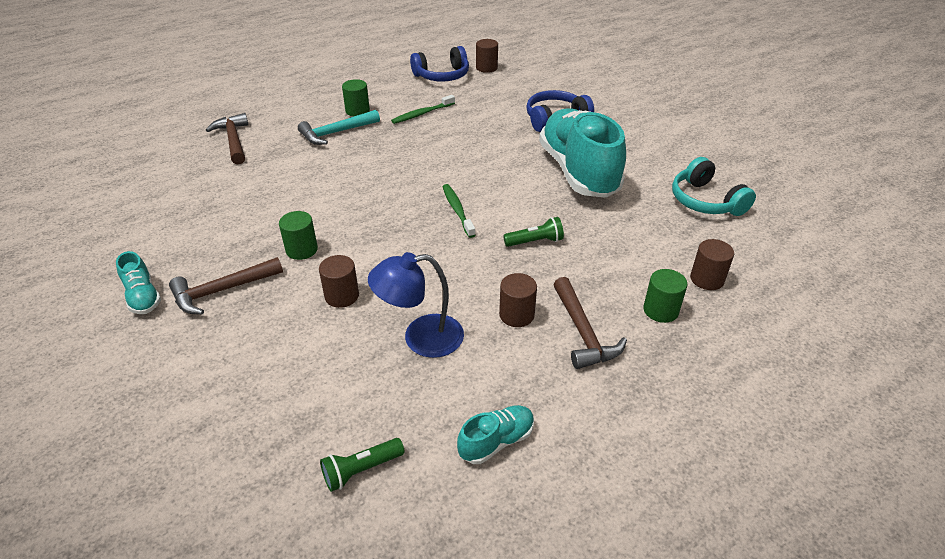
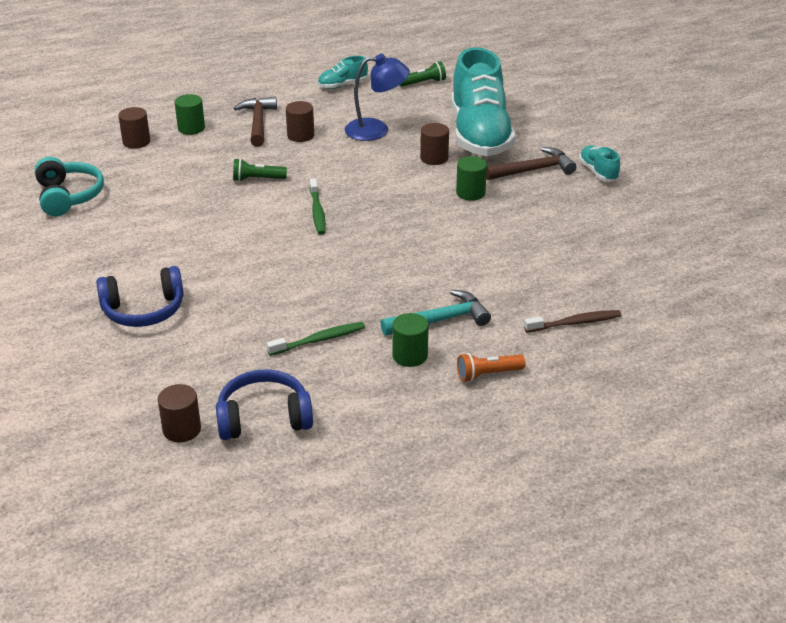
camera: 170 degrees left, 5 degrees down
(233, 140) = (575, 323): brown hammer -> brown toothbrush
(305, 106) = (487, 374): none -> orange flashlight
(578, 171) = (168, 238): turquoise shoe -> turquoise shoe (479, 135)

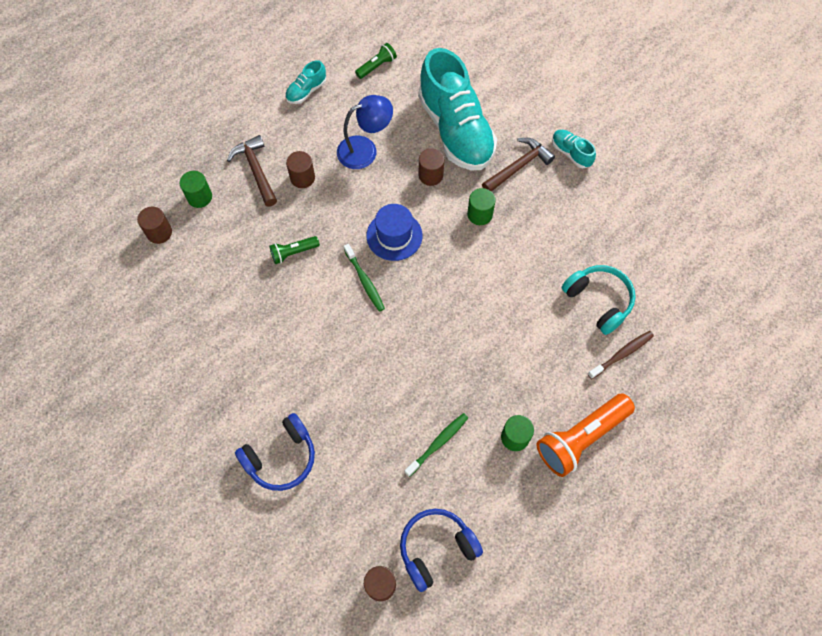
camera: 20 degrees left, 30 degrees up
(68, 196) = (138, 330): turquoise headphones -> turquoise headphones (598, 301)
(369, 189) = (394, 236): none -> blue hat
(440, 320) = (521, 386): turquoise hammer -> none
(487, 374) = (580, 438): orange flashlight -> orange flashlight, size x1.96

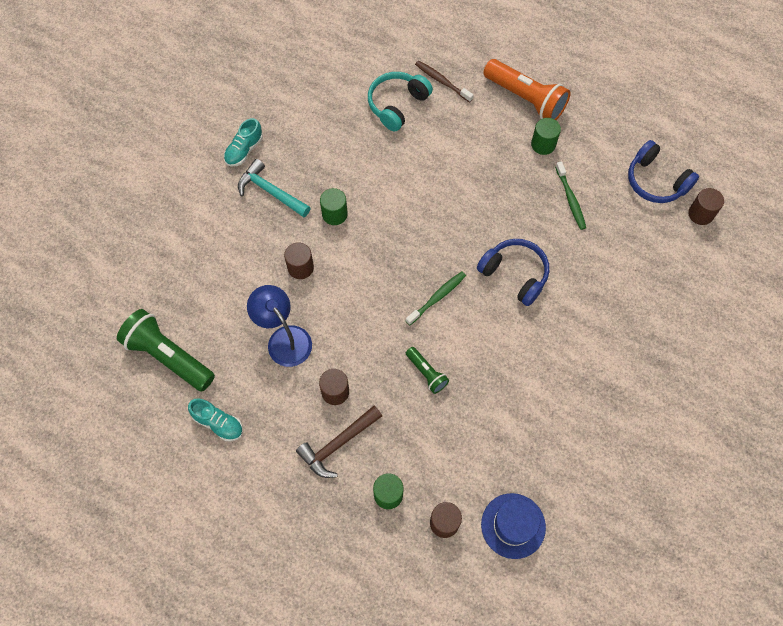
camera: 105 degrees left, 0 degrees up
(281, 457) = (632, 320): blue headphones -> blue headphones (515, 274)
(377, 66) = (168, 356): green flashlight -> green flashlight, size x1.96
(394, 236) = (380, 284): blue hat -> blue hat (513, 525)
(438, 443) = (570, 199): green toothbrush -> green toothbrush turned 135 degrees counterclockwise
(455, 130) = (239, 257): turquoise shoe -> none
(518, 166) = (270, 191): brown hammer -> turquoise hammer

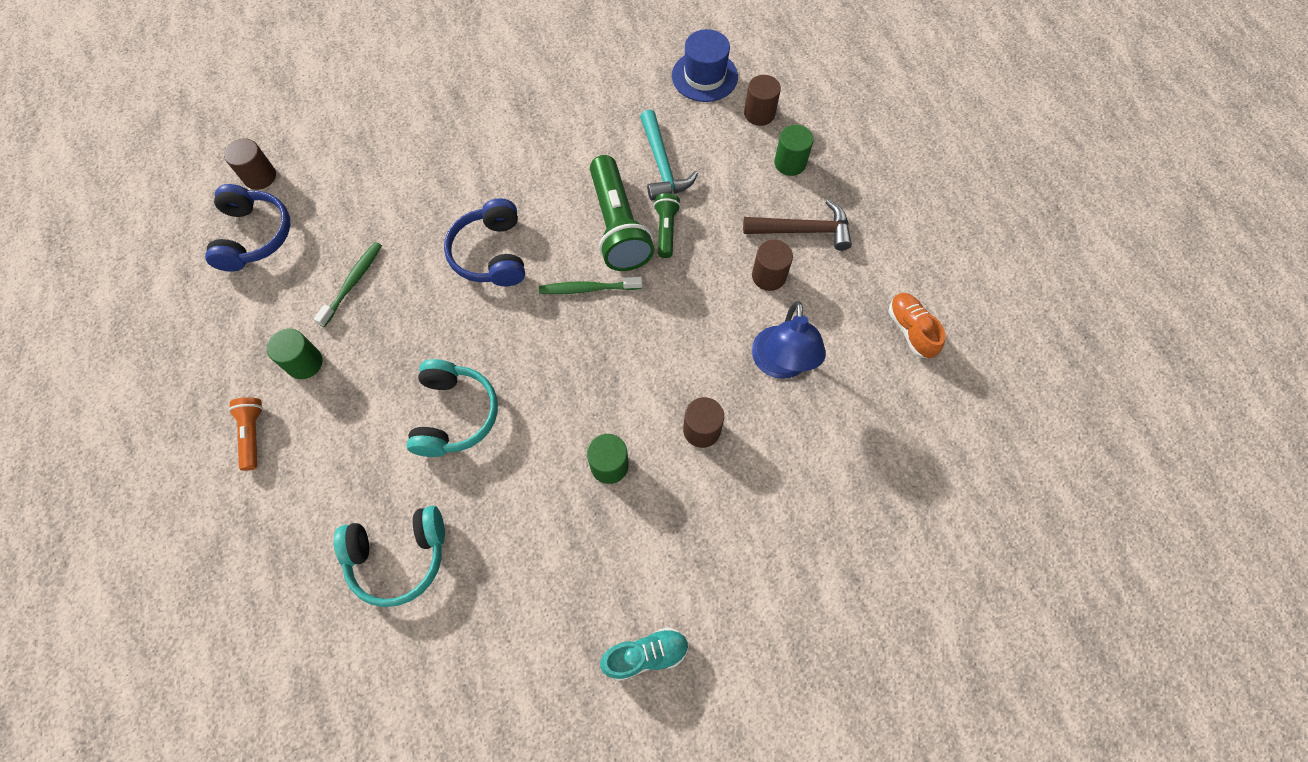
camera: 140 degrees left, 0 degrees up
(168, 356) = (924, 439): green flashlight -> green flashlight (618, 226)
(218, 423) = (910, 330): turquoise shoe -> orange shoe
(270, 191) = (660, 559): turquoise hammer -> turquoise hammer (662, 165)
(438, 178) = (454, 415): none -> turquoise headphones
(442, 81) = (312, 544): brown toothbrush -> none
(526, 99) = (253, 434): orange flashlight -> orange flashlight, size x0.51

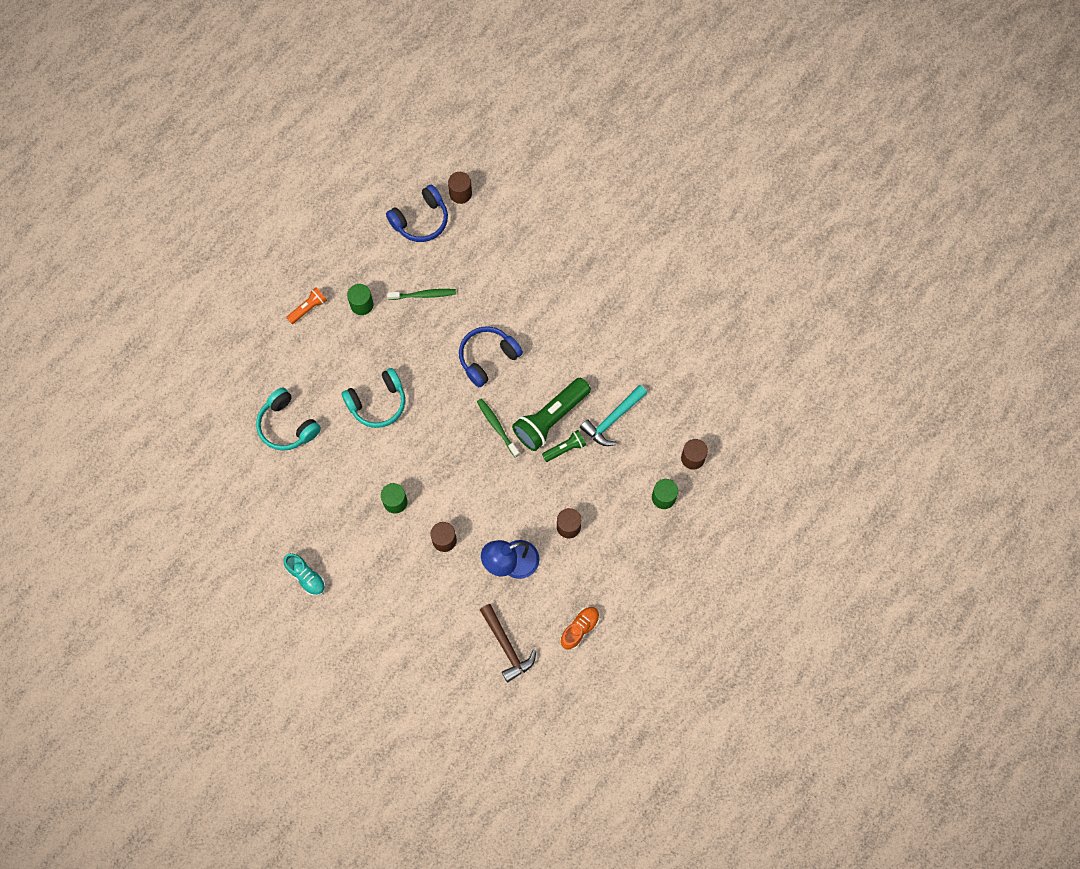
camera: 60 degrees right, 5 degrees up
(704, 76) = (702, 406): blue hat -> none
(803, 230) = (615, 531): brown hammer -> brown hammer (507, 646)

